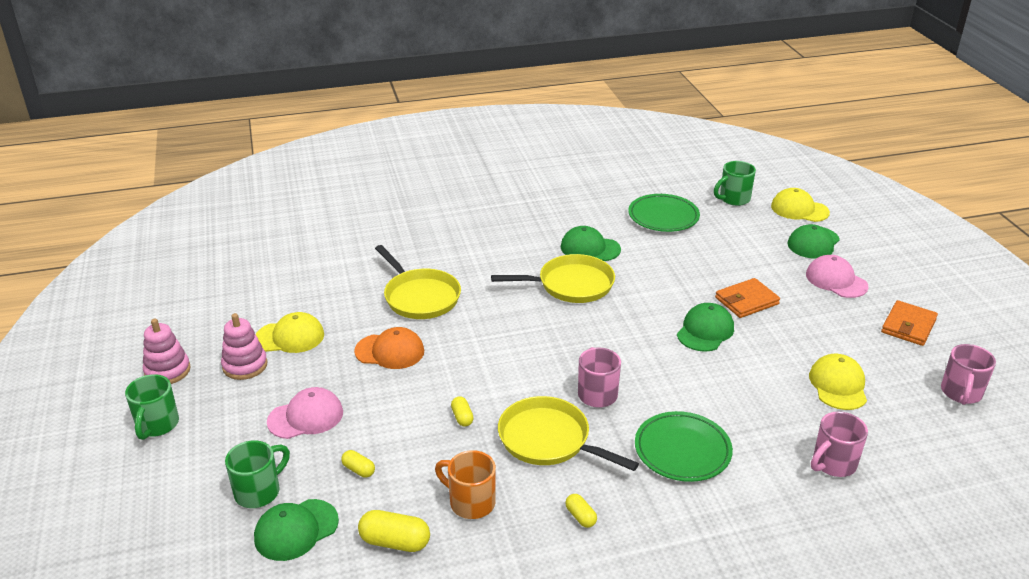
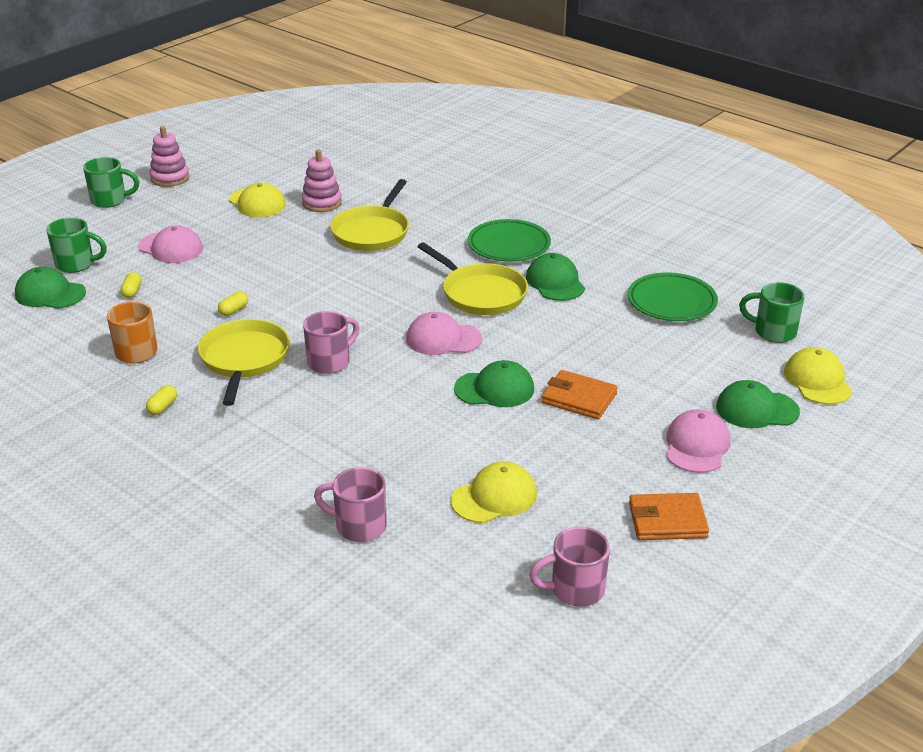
camera: 55 degrees right, 0 degrees up
(157, 425) = (110, 200): green mug -> green mug turned 150 degrees counterclockwise
(245, 365) = (205, 201): pink stacking toy -> pink stacking toy (322, 203)
(390, 351) = (284, 248): orange cap -> none
(395, 542) = (68, 336): yellow capsule -> none
(617, 326) = (443, 339): none -> pink cap
(682, 450) = (295, 432): green plate -> green plate (509, 245)

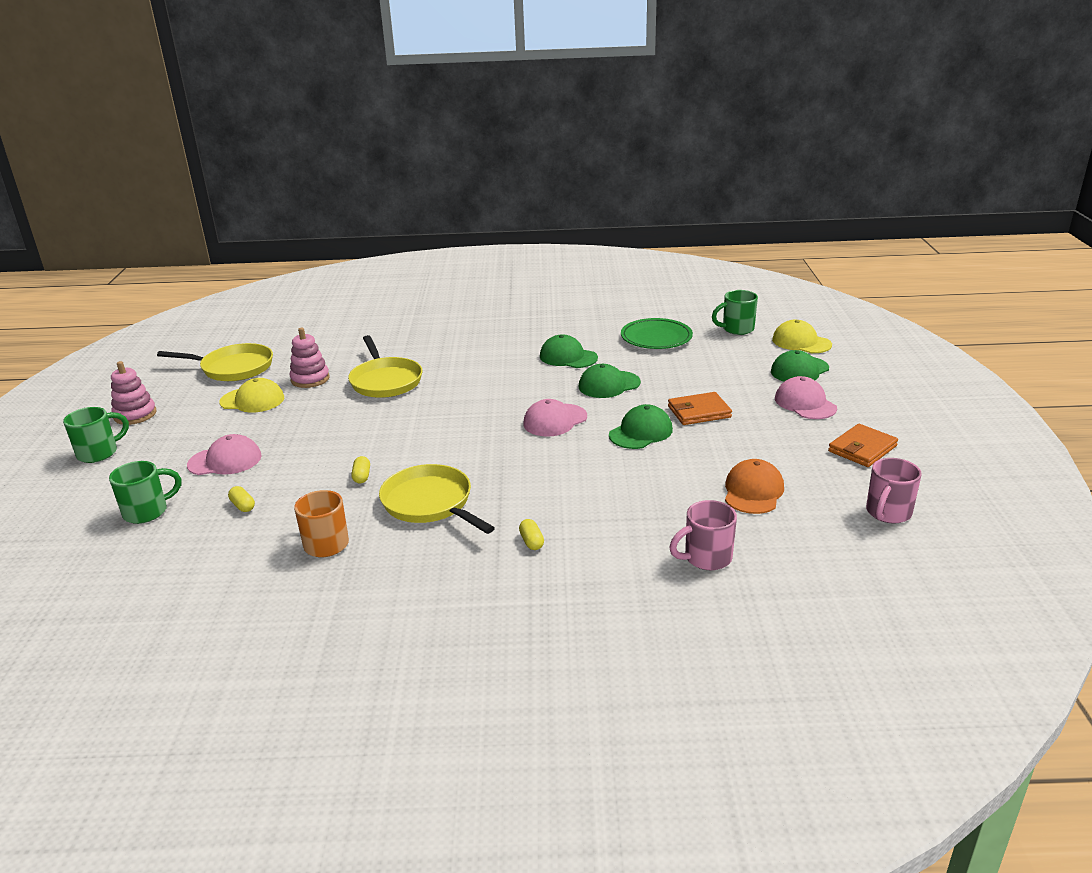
camera: 40 degrees left, 5 degrees down
(50, 293) = (158, 545): green cap -> green cap (609, 385)
(162, 407) = (420, 569): yellow capsule -> yellow capsule (531, 542)
(330, 362) = (500, 472): pink mug -> none
(480, 293) = (531, 384): yellow pan -> yellow pan (233, 368)
(494, 497) = (753, 491): yellow cap -> orange cap
(509, 245) = (500, 349): green plate -> none

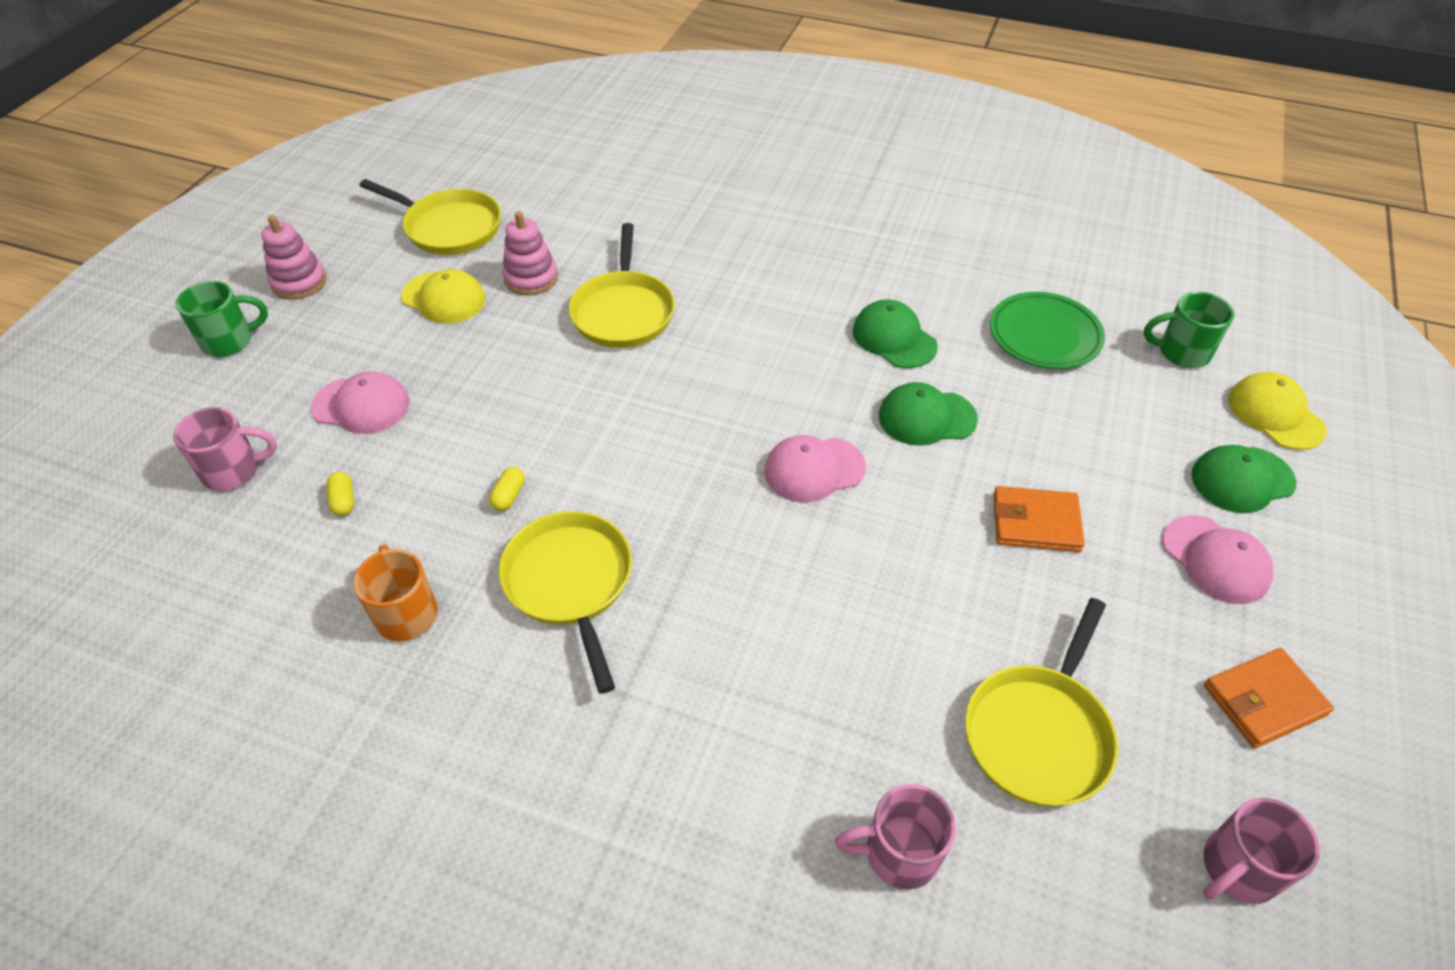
camera: 20 degrees right, 20 degrees up
(147, 512) = (234, 471): green mug -> pink mug
(531, 542) = (667, 715): yellow capsule -> none
(641, 432) = (927, 538): green cap -> none
(753, 491) = (1039, 732): orange cap -> yellow pan
(805, 403) = (1216, 560): pink cap -> pink cap turned 150 degrees clockwise

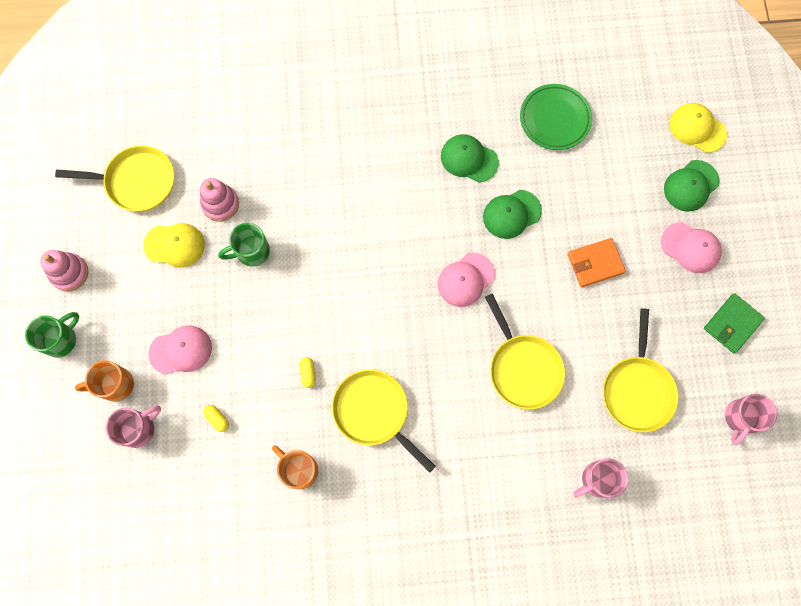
camera: 25 degrees left, 25 degrees up
(249, 411) = (115, 385): none -> orange mug
(623, 312) = (295, 207): yellow pan -> yellow pan (523, 368)
(1181, 352) = (635, 100): green mug -> green mug (251, 252)
(1264, 700) = (732, 324): orange wallet -> green wallet

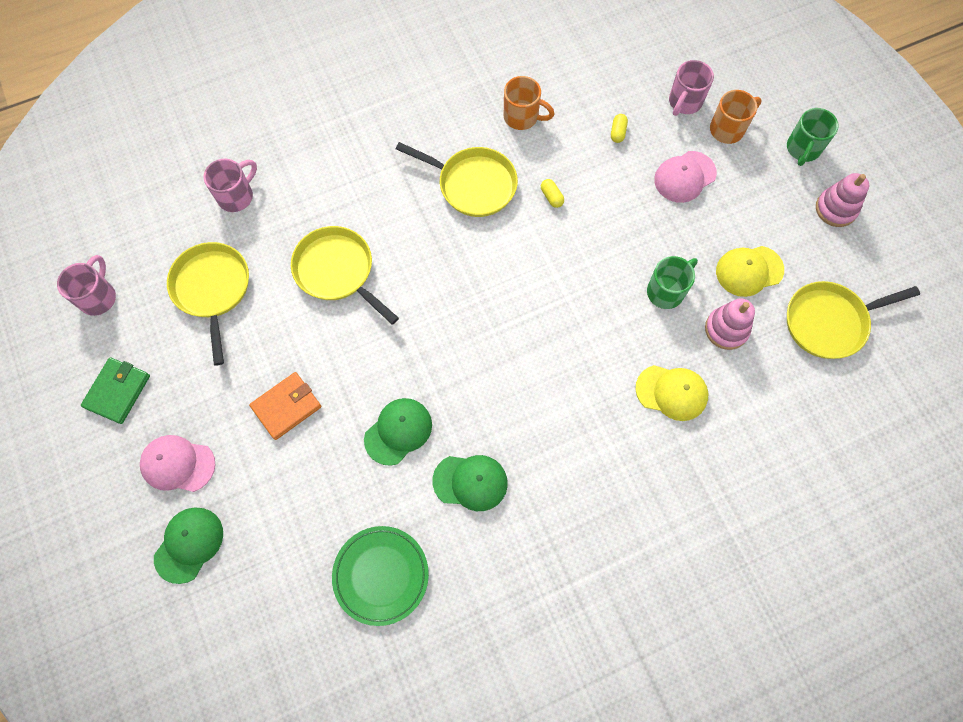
camera: 160 degrees right, 5 degrees down
(217, 419) = (618, 132): yellow capsule -> yellow capsule turned 75 degrees clockwise
(466, 280) = (426, 340): pink cap -> none
(697, 128) = (192, 630): yellow cap -> yellow cap (672, 392)

